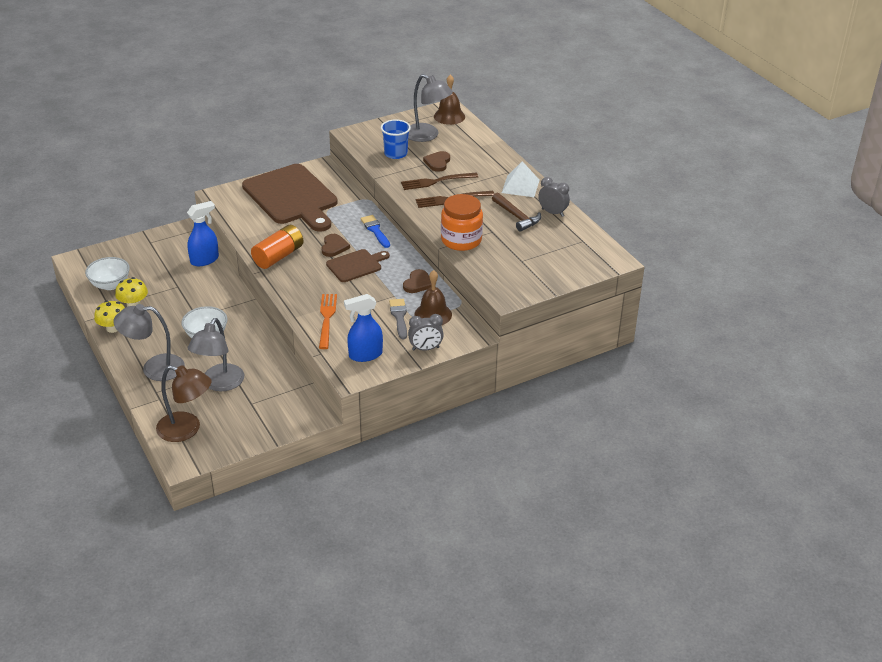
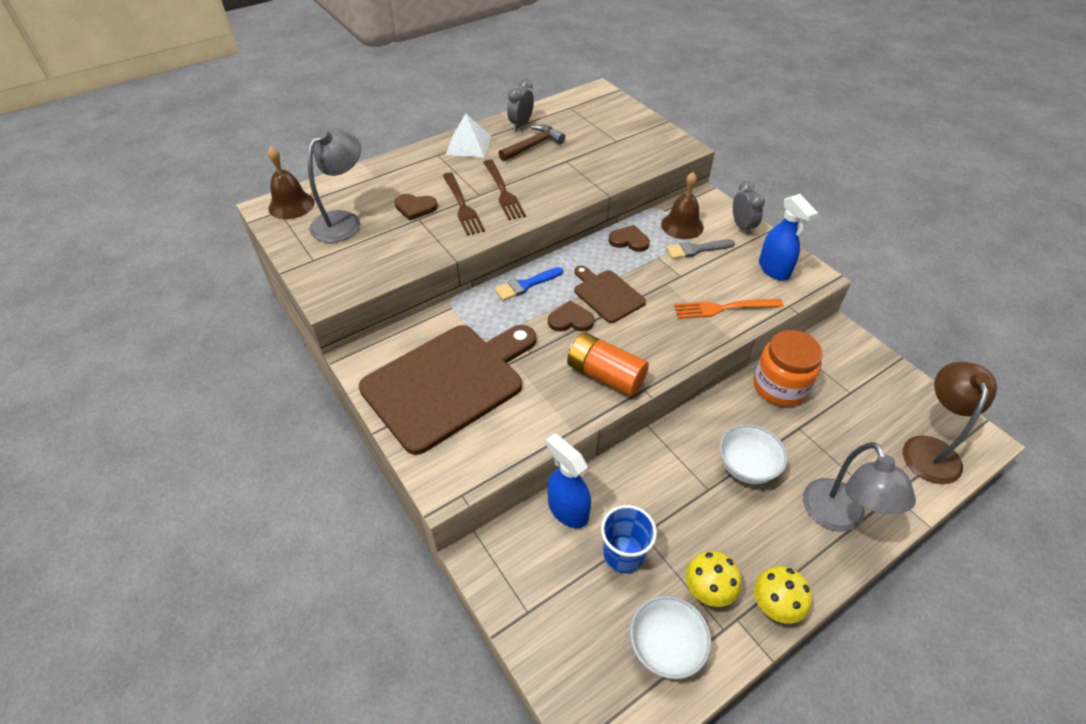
camera: 95 degrees left, 10 degrees up
(219, 384) = (833, 431): grey lamp -> none
(395, 154) = (391, 246): blue cup -> blue cup (623, 554)
(461, 240) = (589, 180): orange jar -> orange jar (779, 386)

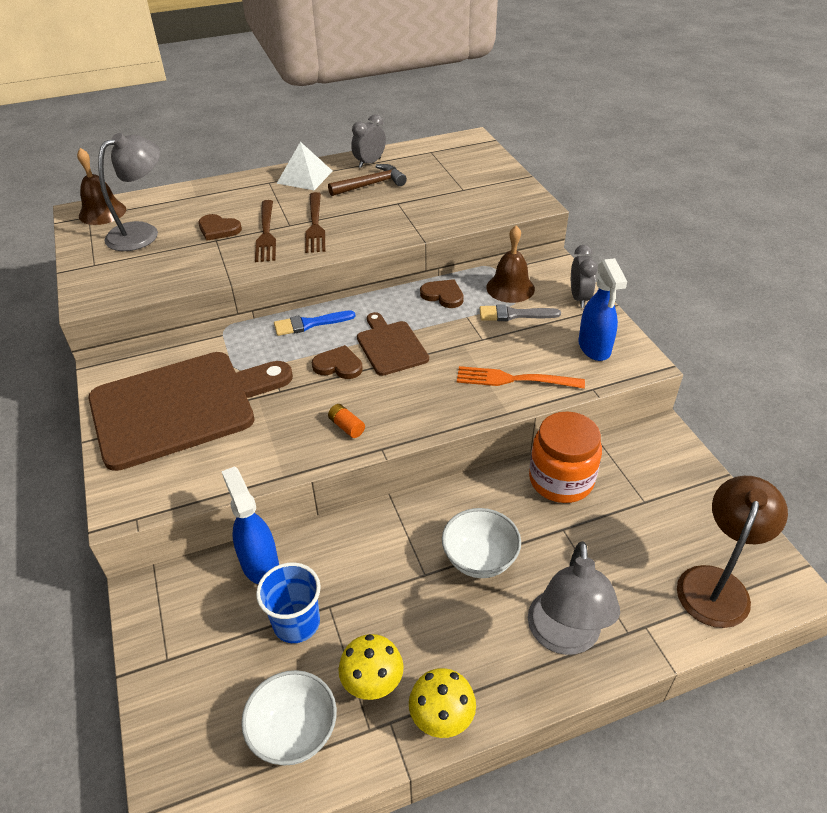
camera: 15 degrees right, 5 degrees down
(605, 375) = (346, 427): orange battery -> orange battery, size x0.45

